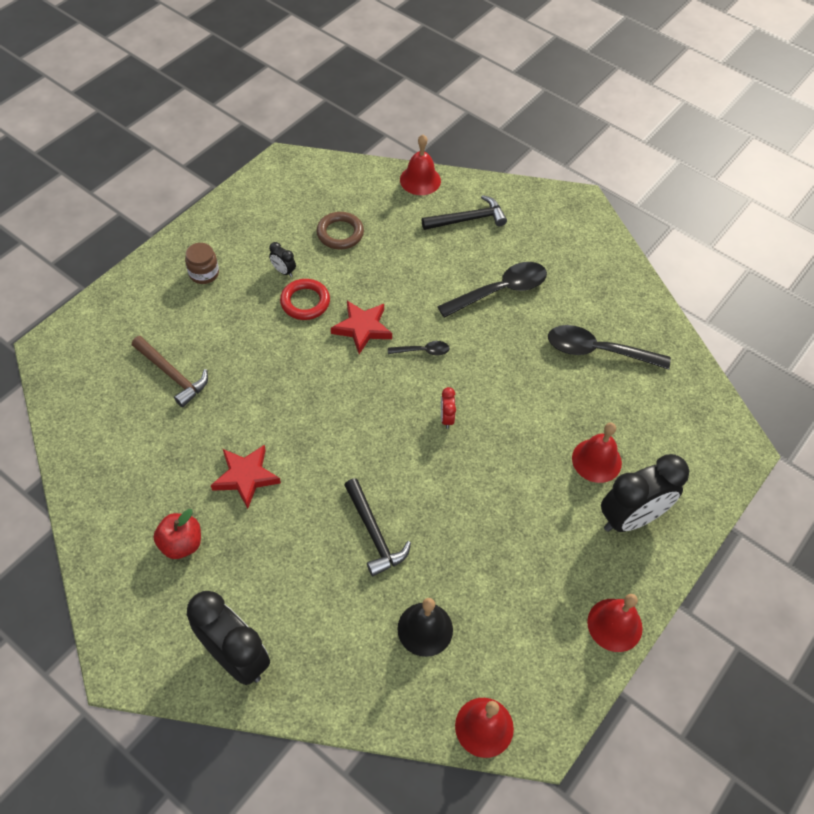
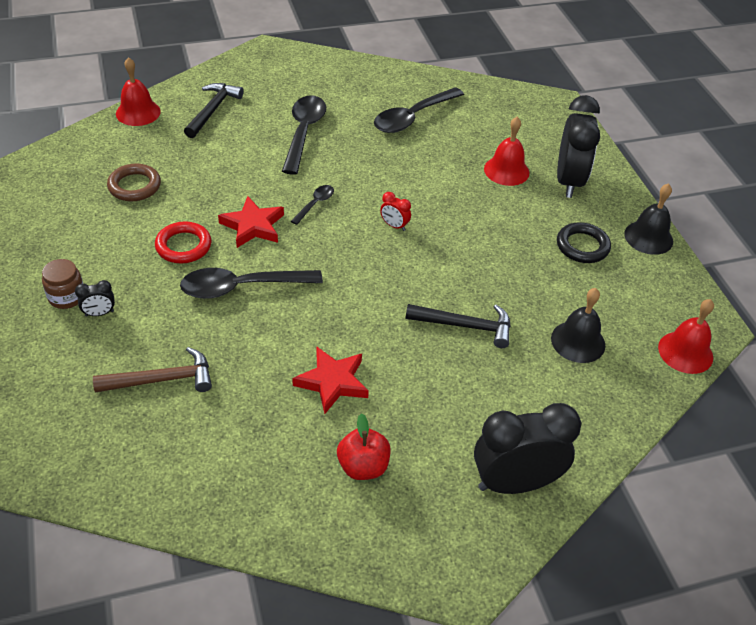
camera: 55 degrees left, 10 degrees down
(283, 271) = (132, 242): black clock -> black clock (99, 313)
(293, 363) = (242, 287): none -> black spoon
(550, 573) = (582, 246): none -> black ring
(614, 625) = (648, 237): red bell -> black bell

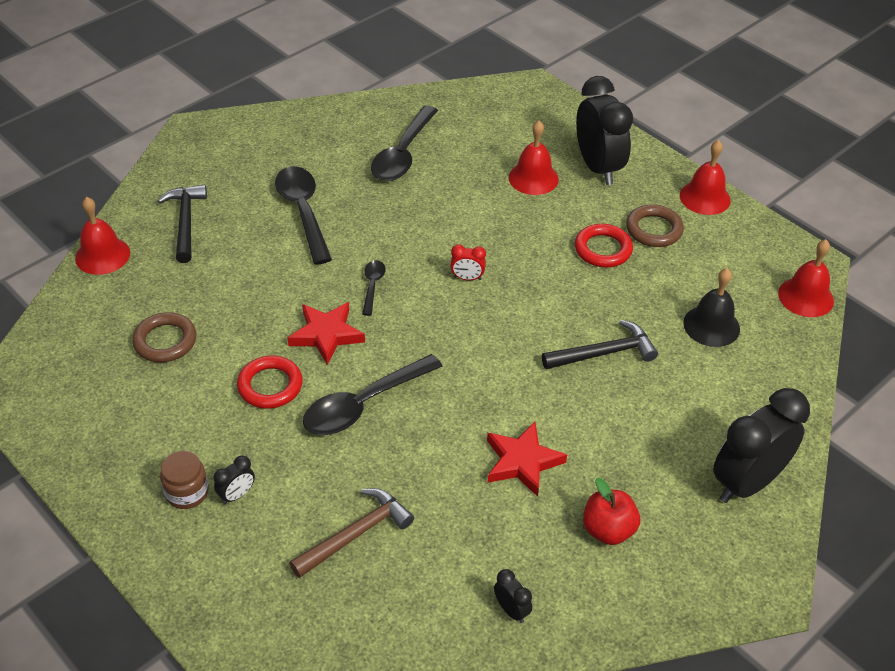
camera: 25 degrees left, 0 degrees up
(236, 492) = (511, 610): none -> black clock
(525, 245) = (603, 249): none -> red ring
(582, 246) = (654, 229): black ring -> brown ring
(648, 237) = (705, 197): black bell -> red bell

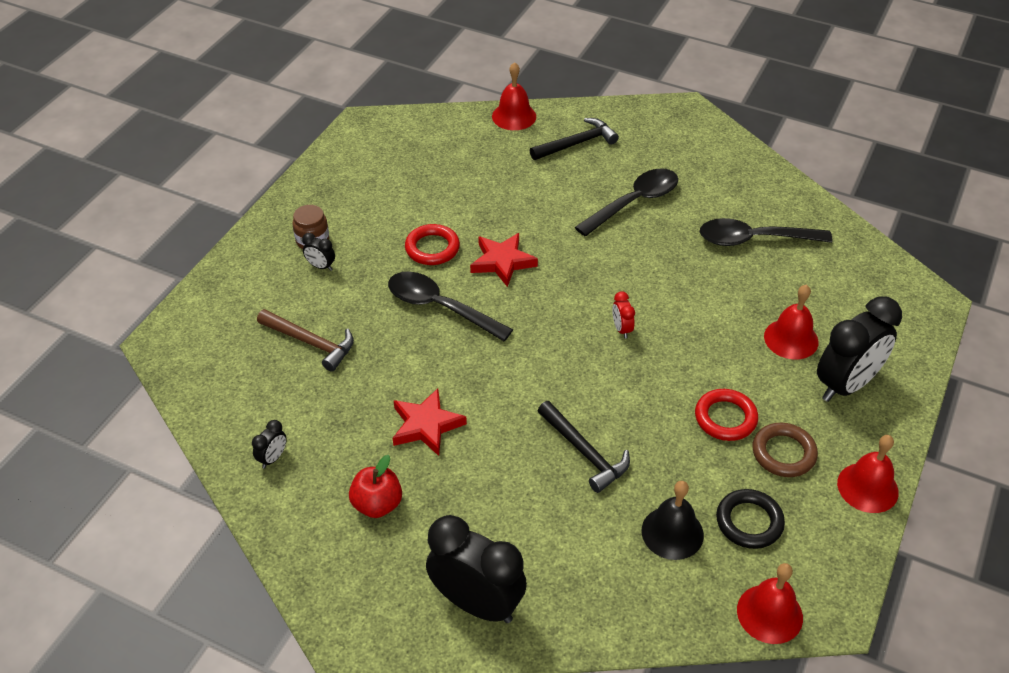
camera: 70 degrees right, 0 degrees up
(165, 341) = (447, 178): brown ring -> none
(372, 286) = (574, 271): black spoon -> none
(715, 275) = (749, 522): none -> black ring

